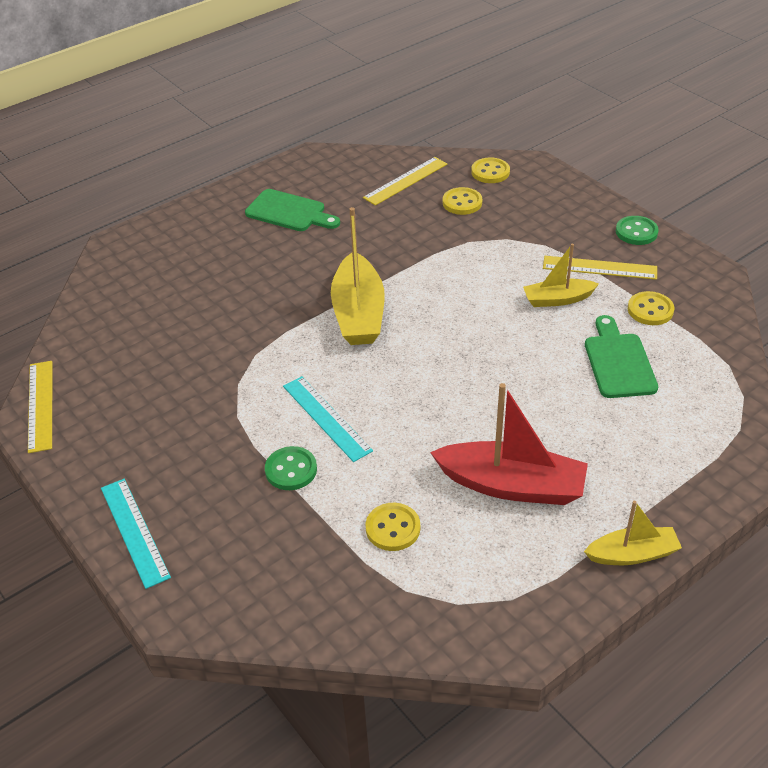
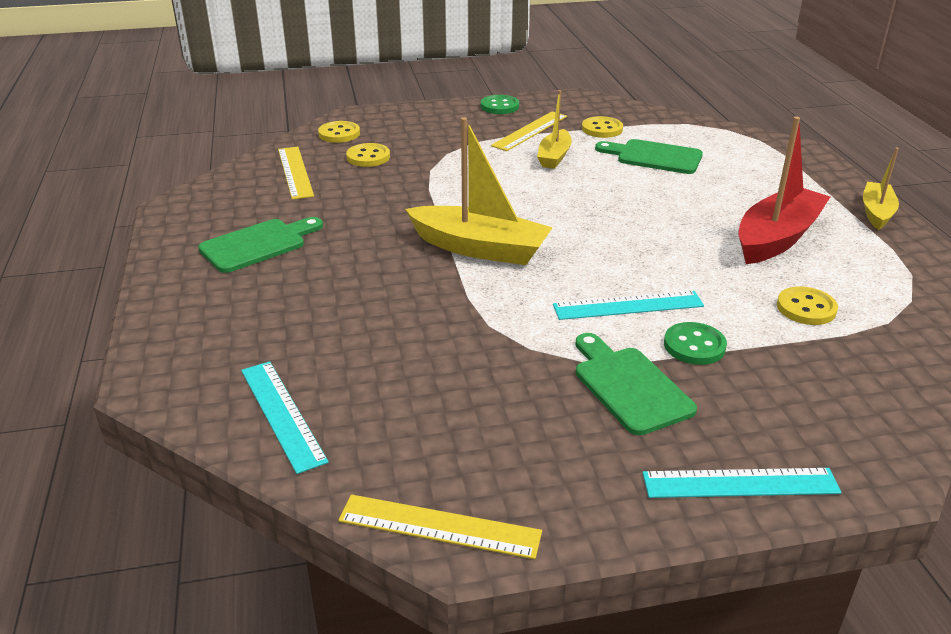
camera: 65 degrees left, 10 degrees down
(111, 305) = (282, 414): none -> turquoise ruler
(218, 447) = (628, 386): none -> green cutting board

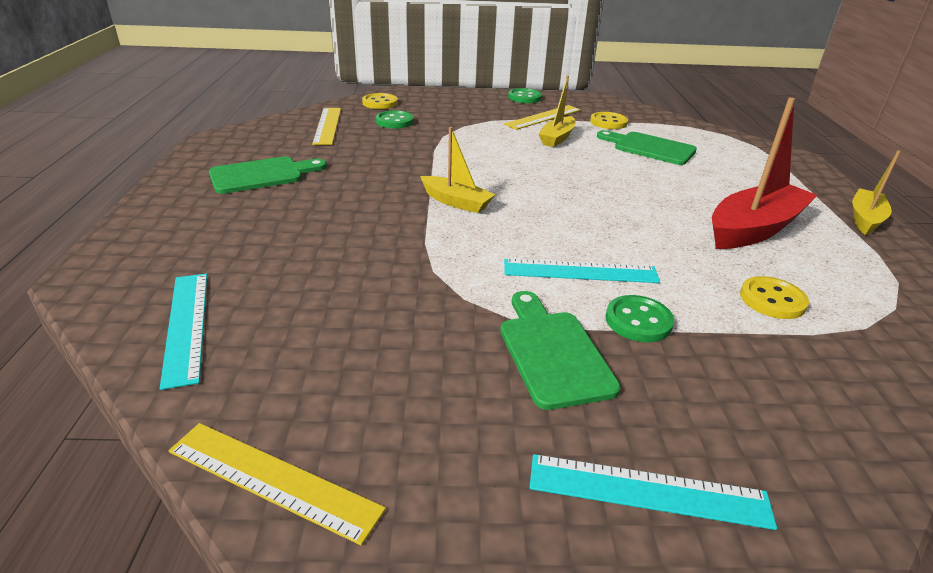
camera: 10 degrees right, 0 degrees up
(368, 157) = (394, 121): yellow button -> green button
(479, 248) = (456, 202): yellow boat -> yellow boat, size x0.58

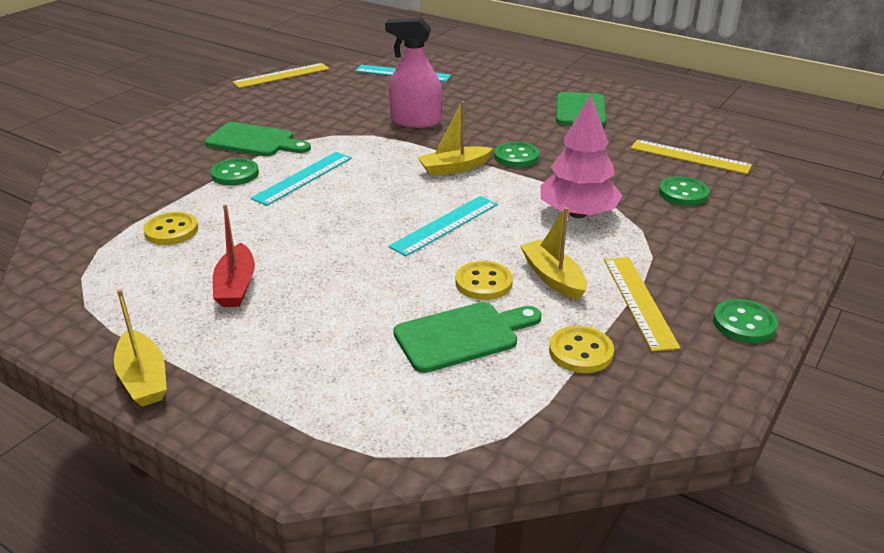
camera: 125 degrees right, 0 degrees up
(366, 255) = (415, 121): none -> pink spray bottle
(380, 103) = (762, 201): yellow button -> yellow button (483, 283)
(399, 182) = (516, 157): none -> green button
(468, 144) = (577, 213): none -> pink tree
(648, 491) = (160, 130): turquoise ruler -> turquoise ruler (445, 225)
(754, 229) = (236, 286): red boat -> red boat, size x0.58

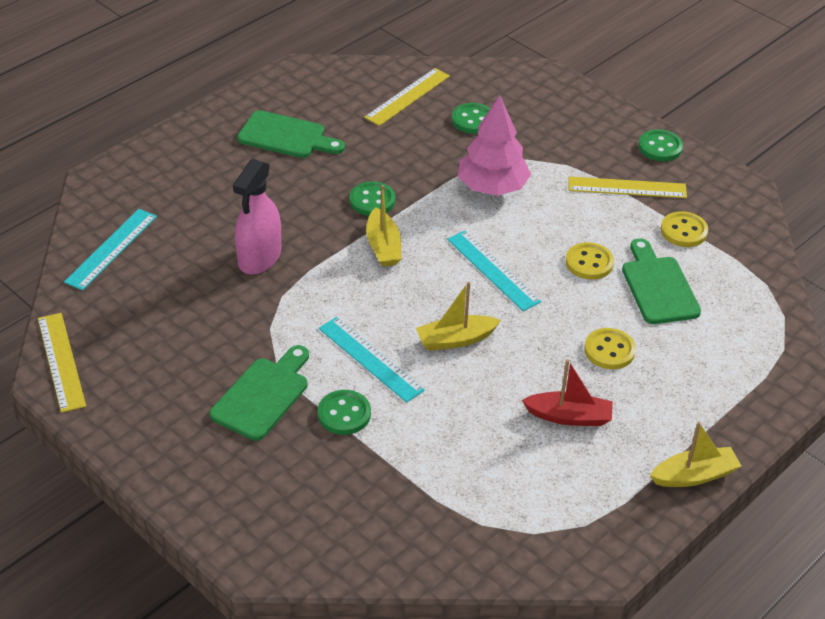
camera: 80 degrees left, 10 degrees up
(171, 230) = (458, 466): yellow button -> yellow button (609, 350)
(553, 278) = (588, 223): yellow boat -> yellow boat (456, 340)

